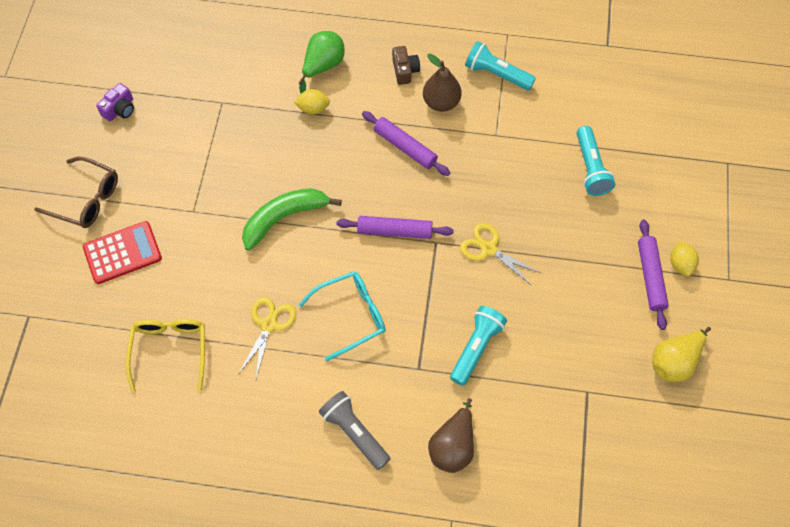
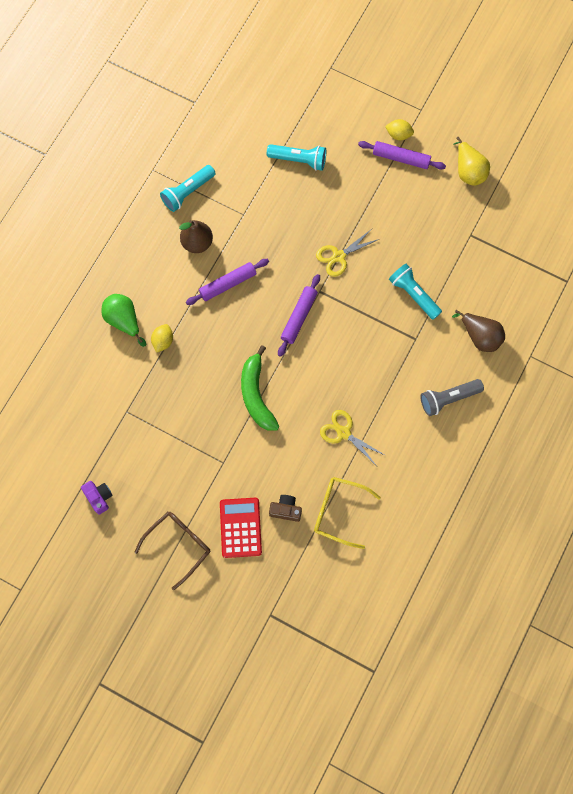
camera: 70 degrees left, 10 degrees up
(351, 316) = (357, 372): turquoise glasses -> none
(405, 70) = (155, 259): brown camera -> brown camera (285, 510)

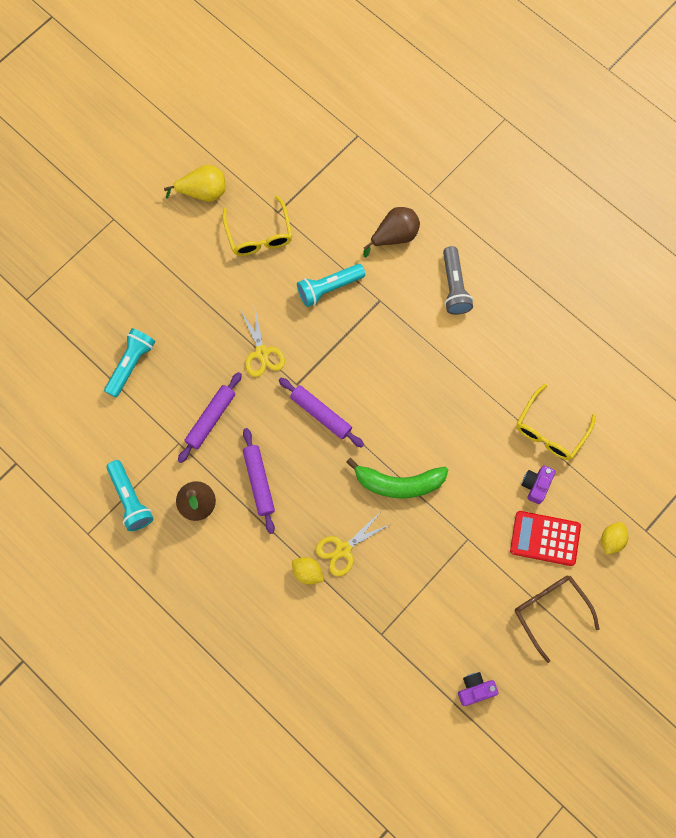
camera: 75 degrees left, 0 degrees up
(124, 320) = (269, 612): green pear -> none
(285, 510) = (536, 485): brown camera -> purple camera
(343, 433) = (465, 402): yellow scissors -> yellow scissors (343, 549)
(398, 135) = (136, 250): yellow lemon -> yellow lemon (611, 540)
(401, 158) = (165, 256): purple rolling pin -> purple rolling pin (211, 419)
(444, 226) = (259, 235): none -> yellow glasses

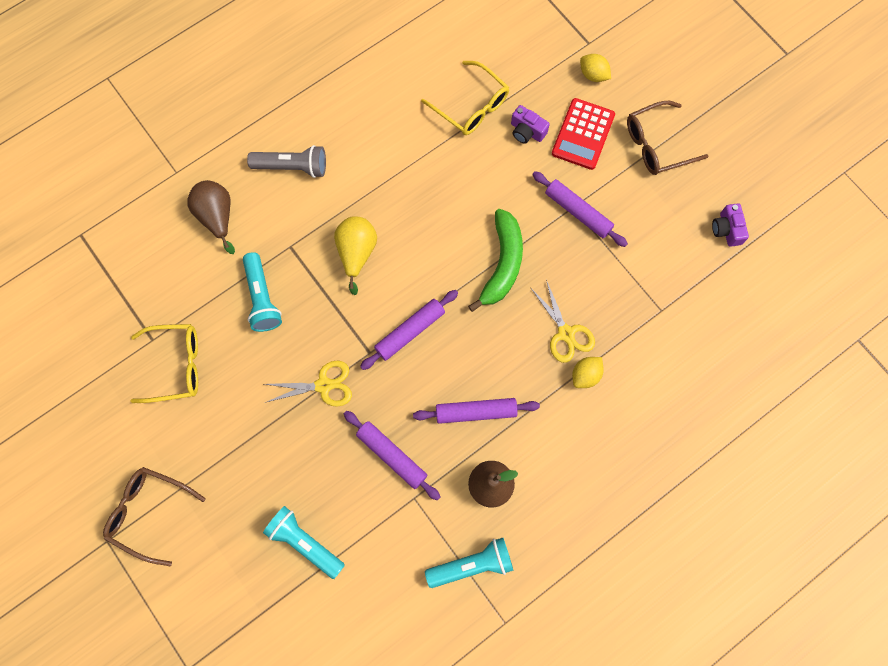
camera: 80 degrees left, 0 degrees up
(138, 244) = (149, 513): none -> brown glasses
(203, 192) = (102, 424): yellow pear -> yellow pear (357, 253)
(463, 544) = (578, 212): none -> purple rolling pin

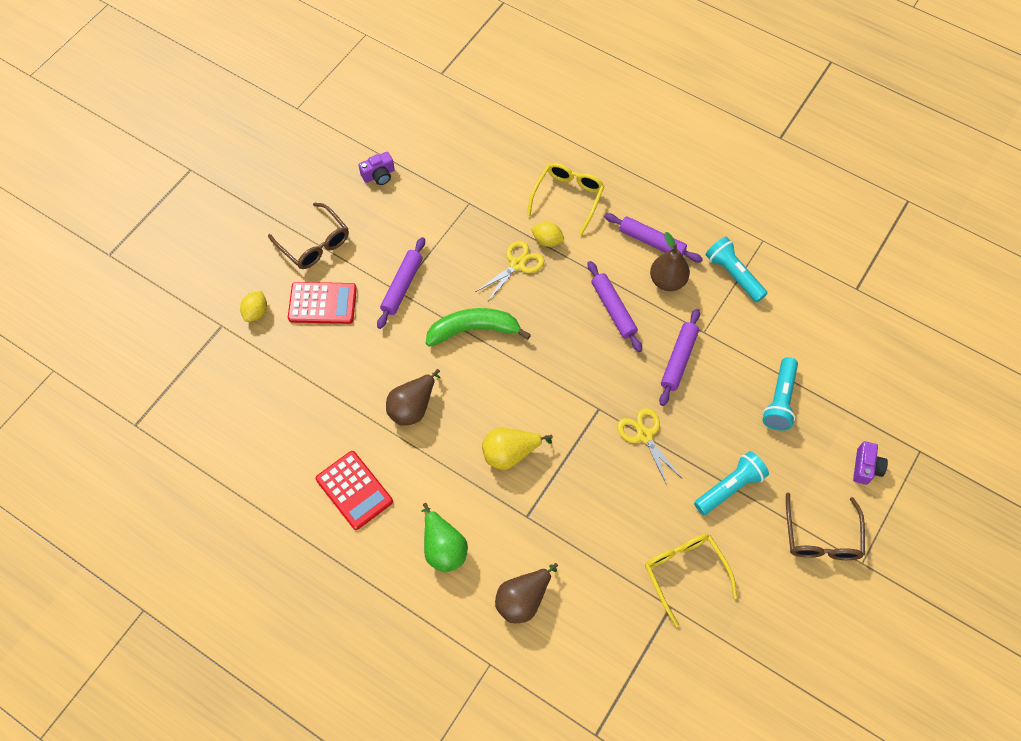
camera: 110 degrees left, 10 degrees down
(262, 298) = (588, 521): turquoise flashlight -> turquoise flashlight (730, 487)
(292, 167) = (443, 547): grey flashlight -> green pear
(376, 111) = (354, 490): none -> red calculator
(410, 332) = (566, 382): purple rolling pin -> purple rolling pin (652, 242)
(439, 182) = (413, 407): none -> brown pear
(471, 106) = (322, 406): yellow glasses -> yellow glasses (567, 198)
(527, 131) = (334, 350): purple camera -> purple camera (866, 467)

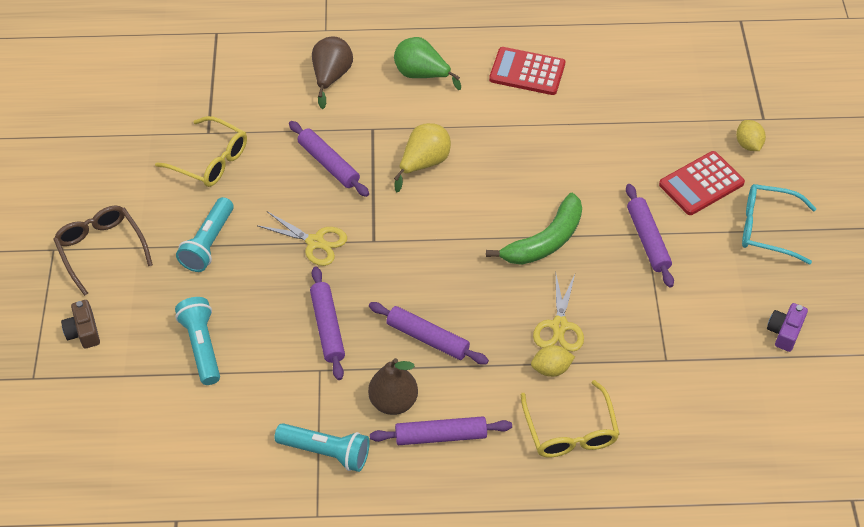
camera: 145 degrees right, 10 degrees down
(314, 243) = (767, 229): brown glasses -> turquoise glasses
(413, 407) = (538, 151): brown pear -> none
(587, 503) = (328, 164): none -> purple rolling pin
(866, 467) = (83, 331): purple camera -> brown camera

